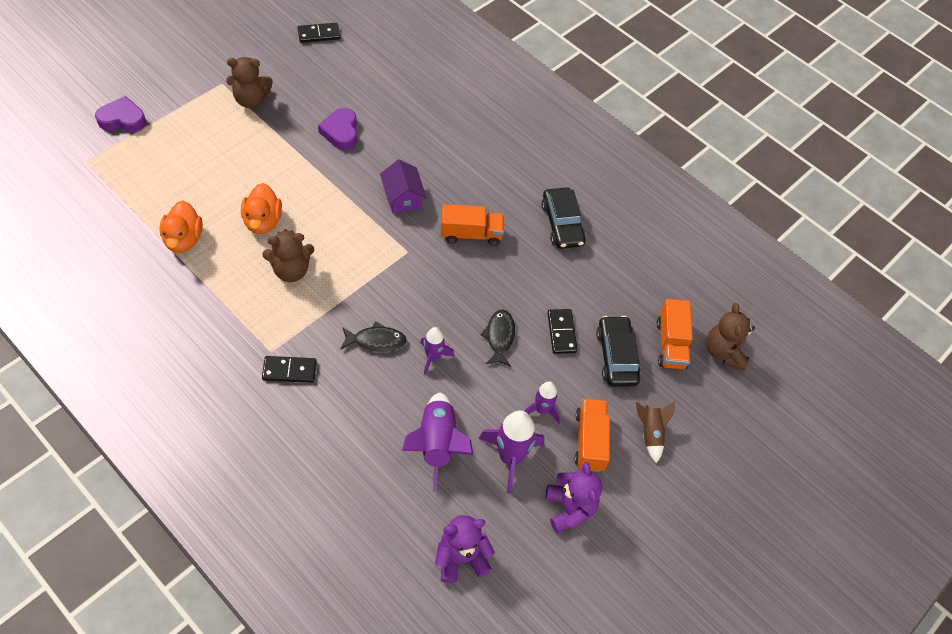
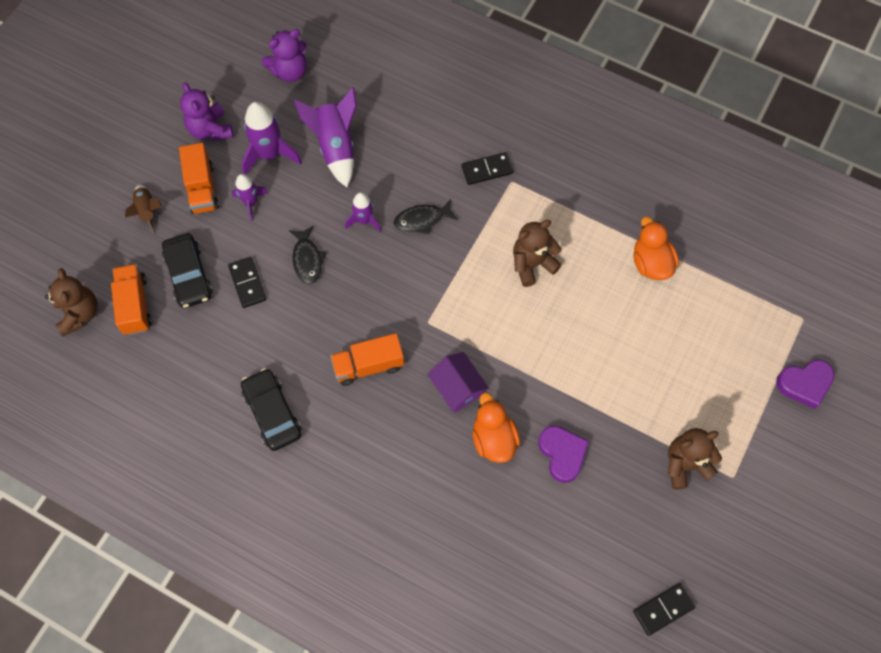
camera: 170 degrees right, 10 degrees up
(263, 221) = (587, 308): orange duck -> orange duck (493, 439)

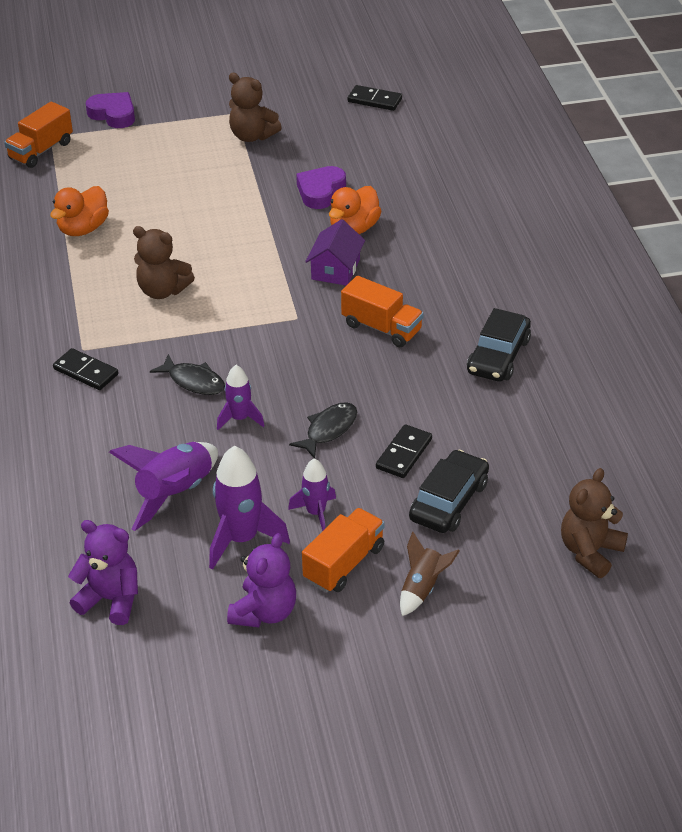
camera: 130 degrees left, 25 degrees down
(135, 305) = (528, 517): orange truck -> orange truck (41, 151)

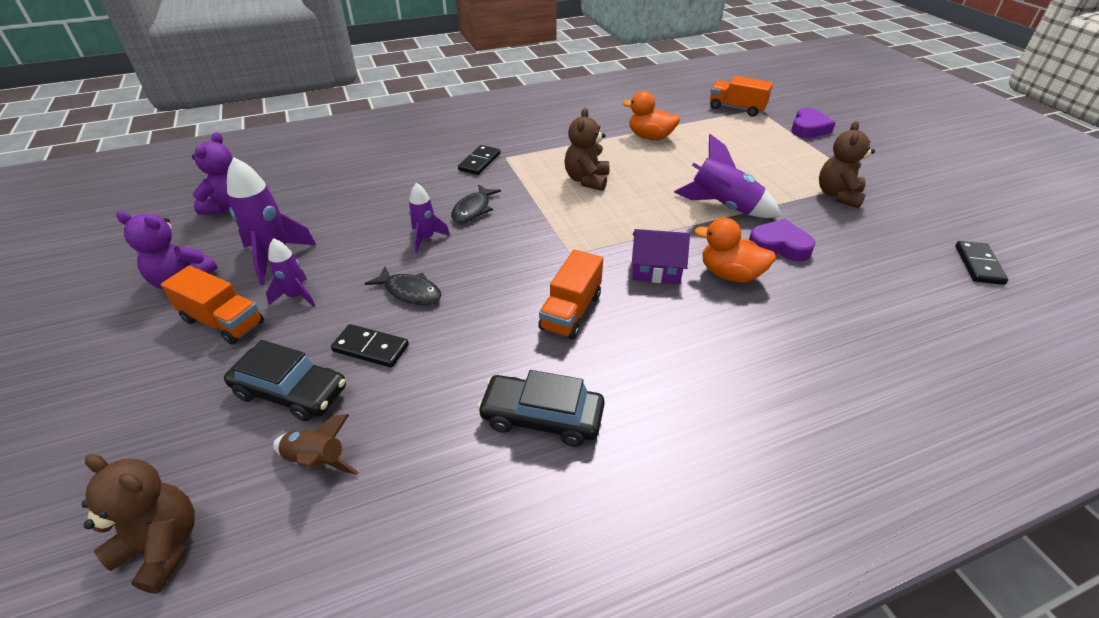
camera: 80 degrees right, 0 degrees up
(175, 493) = (337, 218): purple rocket -> purple rocket (723, 207)
(422, 588) = (167, 381): brown rocket -> brown rocket (317, 460)

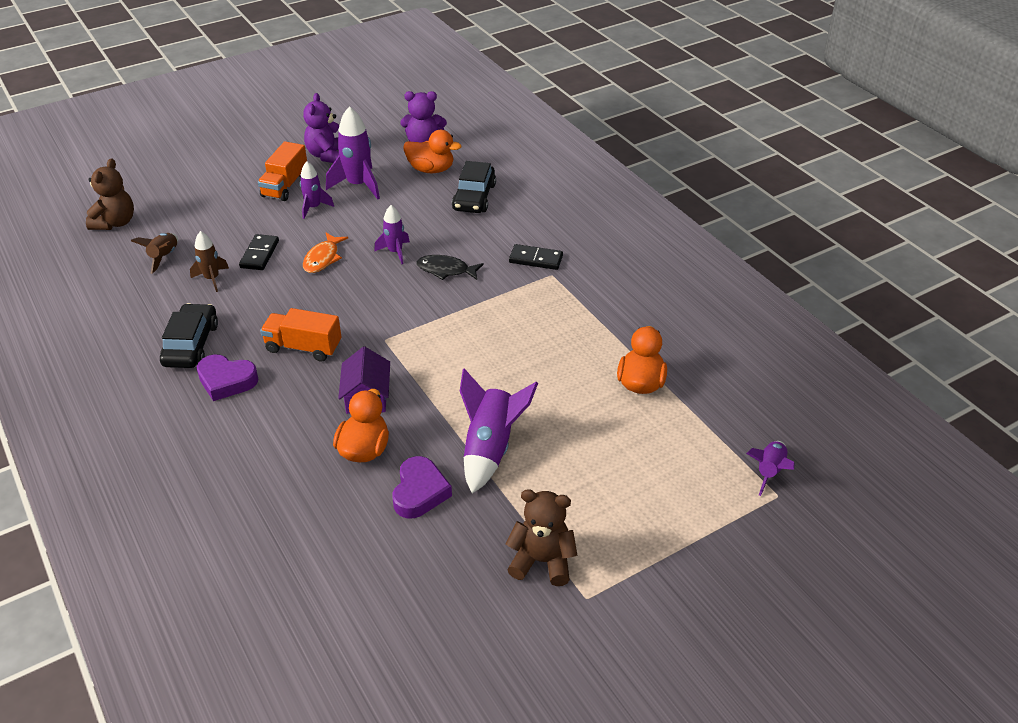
camera: 80 degrees right, 0 degrees up
(286, 205) = (431, 169): none -> orange duck
(290, 392) = (219, 232): black car -> black car (474, 197)
(402, 398) = (212, 279): none -> brown rocket
(410, 292) = (323, 258): black fish -> orange fish
(586, 180) = (520, 338): brown teddy bear -> none
(736, 109) = (769, 471): orange truck -> purple rocket
(808, 128) = (736, 553): purple heart -> purple heart (226, 381)
(978, 265) = (407, 681): black domino -> none

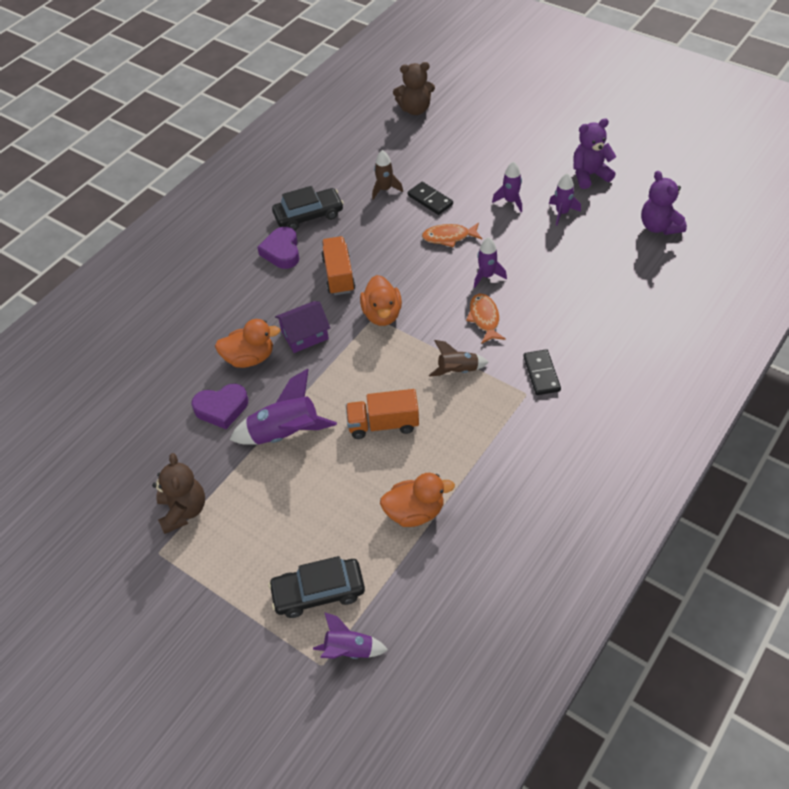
camera: 70 degrees right, 10 degrees up
(164, 257) = (393, 153): brown rocket -> brown rocket (458, 370)
(260, 254) = (430, 200): black domino -> black domino turned 60 degrees clockwise
(285, 186) = (527, 171): orange truck -> orange truck (383, 424)
(358, 185) = (562, 213): purple rocket -> purple rocket, size x0.60
(431, 169) = (622, 248): orange duck -> orange duck (382, 314)
(446, 270) = (484, 318): black fish -> orange fish
(474, 197) = (603, 294): black car -> black car (318, 592)

